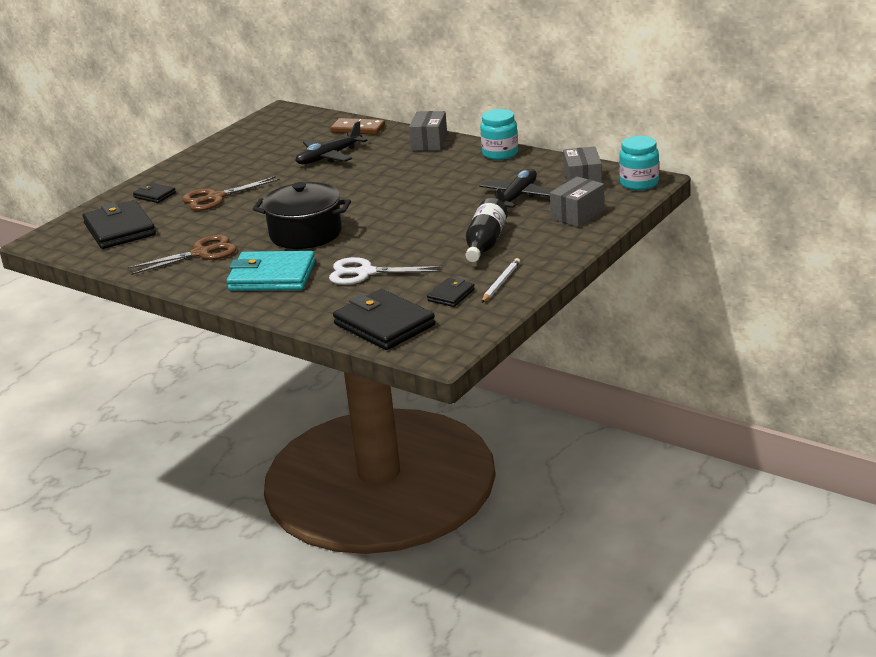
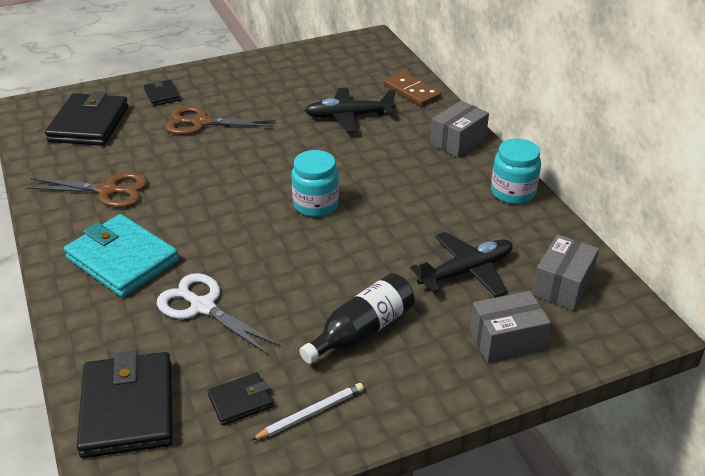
camera: 30 degrees right, 10 degrees up
(305, 234) = (216, 213): black pot -> none
(639, 183) = (627, 325): turquoise jar -> turquoise jar (316, 204)

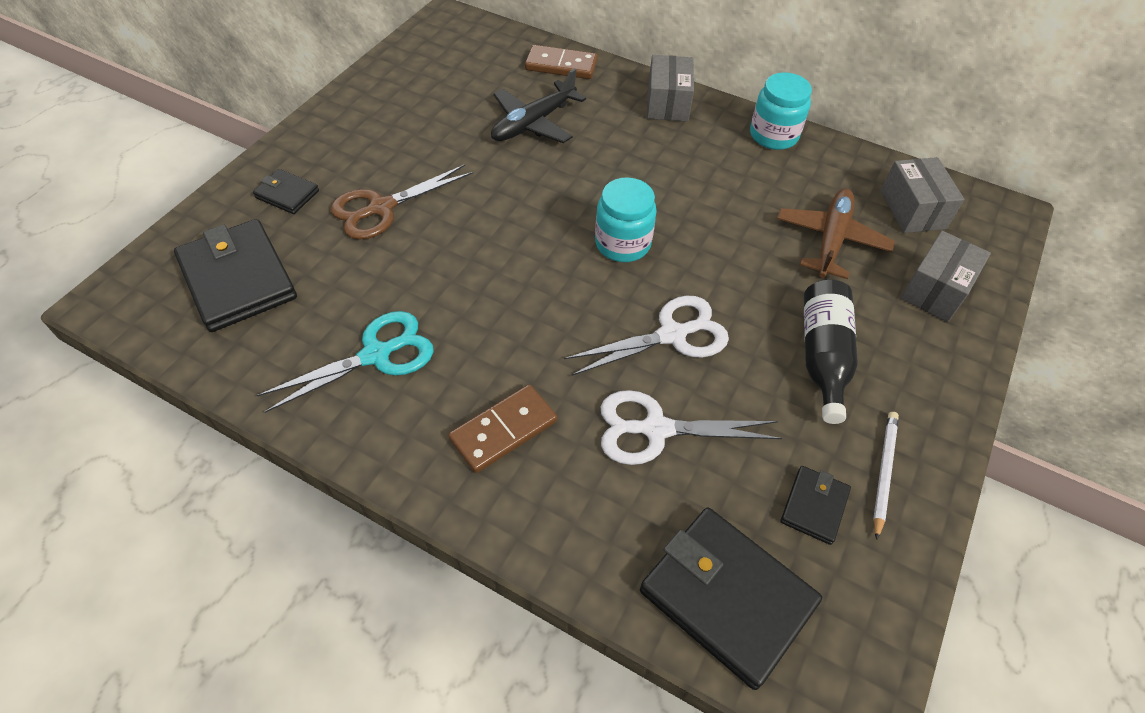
camera: 40 degrees left, 15 degrees up
(108, 191) = (376, 355): brown scissors -> turquoise scissors
(122, 260) = (503, 430): turquoise wallet -> brown domino
(279, 266) = (672, 335): none -> white scissors
(466, 271) = (831, 240): black plane -> brown plane

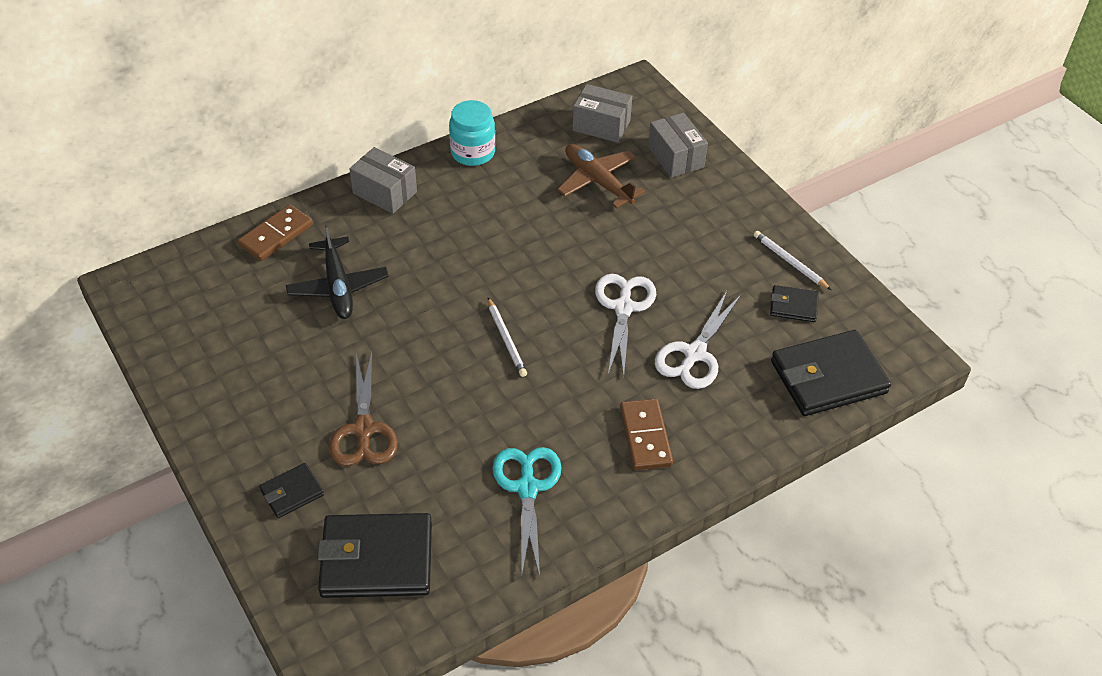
camera: 60 degrees left, 5 degrees down
(556, 259) = (506, 339): none -> white pencil
(622, 243) = (519, 294): turquoise jar -> none
(814, 506) = (793, 306): black wallet -> black wallet turned 45 degrees counterclockwise
(823, 356) = (691, 241): black bottle -> none

